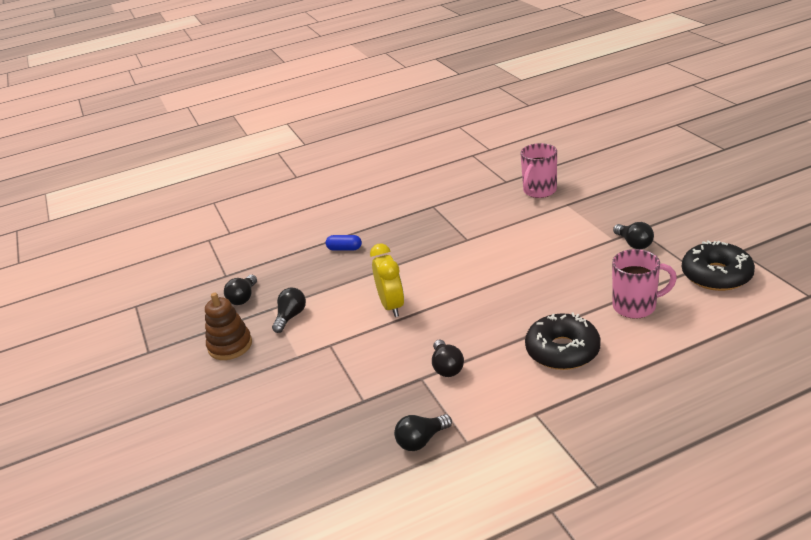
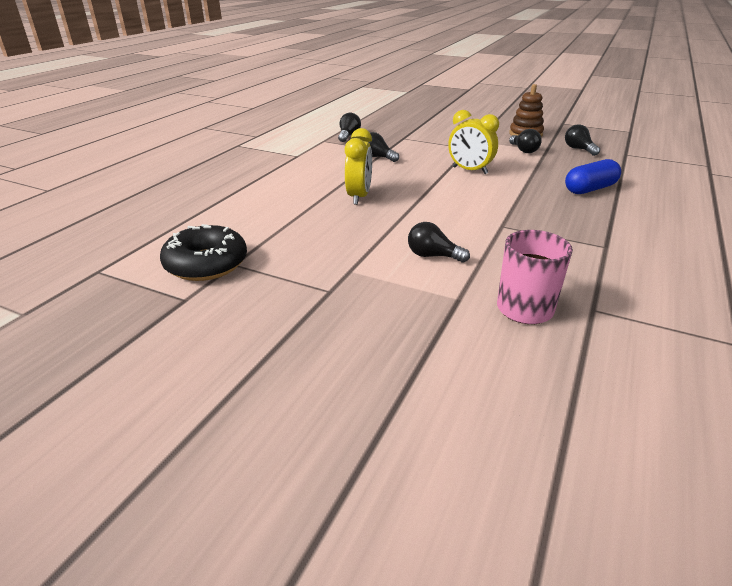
camera: 135 degrees right, 0 degrees up
(344, 249) = (590, 189): blue capsule -> blue capsule, size x1.63
(536, 307) = (359, 197): none -> yellow clock
(562, 350) = (309, 181): black donut -> none
(634, 244) = (321, 272): black light bulb -> black light bulb (433, 256)
(636, 306) = (274, 218): pink mug -> none

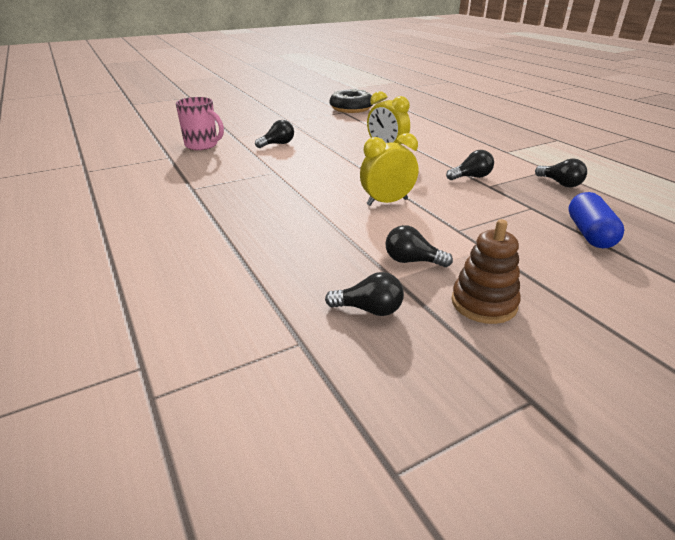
camera: 125 degrees right, 0 degrees up
(590, 189) = (262, 236): blue capsule -> blue capsule (589, 233)

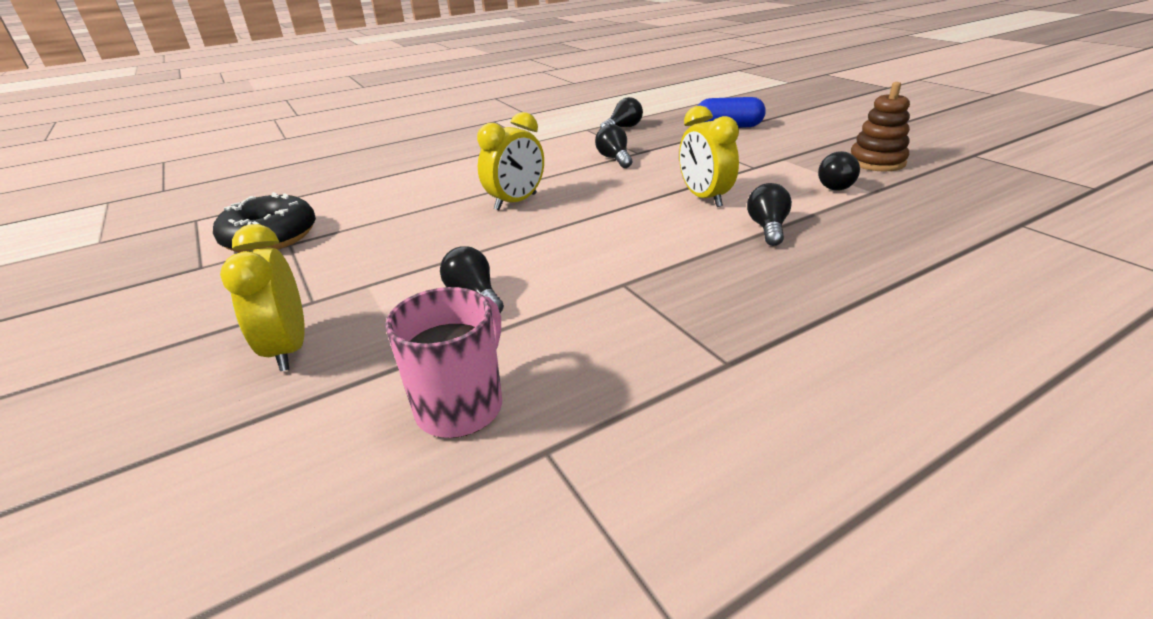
camera: 90 degrees left, 0 degrees up
(255, 121) = (288, 349): none -> yellow clock
(369, 309) = (936, 200): black light bulb -> black light bulb (767, 228)

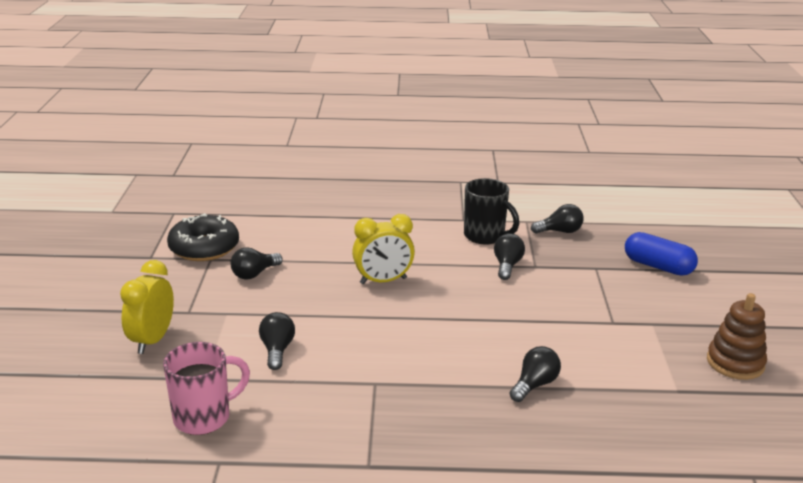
camera: 30 degrees right, 5 degrees down
(567, 146) = (485, 236): none -> black mug
(704, 198) = (526, 336): yellow clock -> none
(834, 185) = (653, 369): black light bulb -> black light bulb (254, 274)

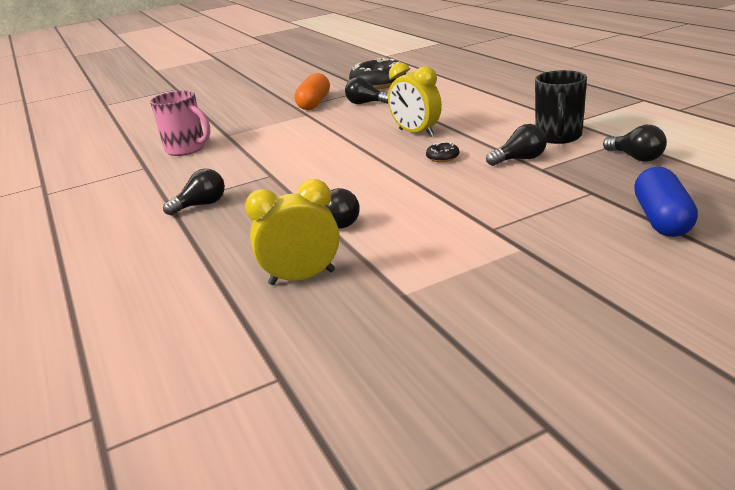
camera: 65 degrees right, 0 degrees up
(152, 340) = (255, 112): yellow clock -> yellow clock (302, 277)
(196, 298) = (314, 103): none -> orange capsule
(277, 350) = (279, 139): black light bulb -> black light bulb (201, 205)
(458, 291) = (442, 157): none -> black donut
(735, 363) = (509, 316): brown stacking toy -> none

